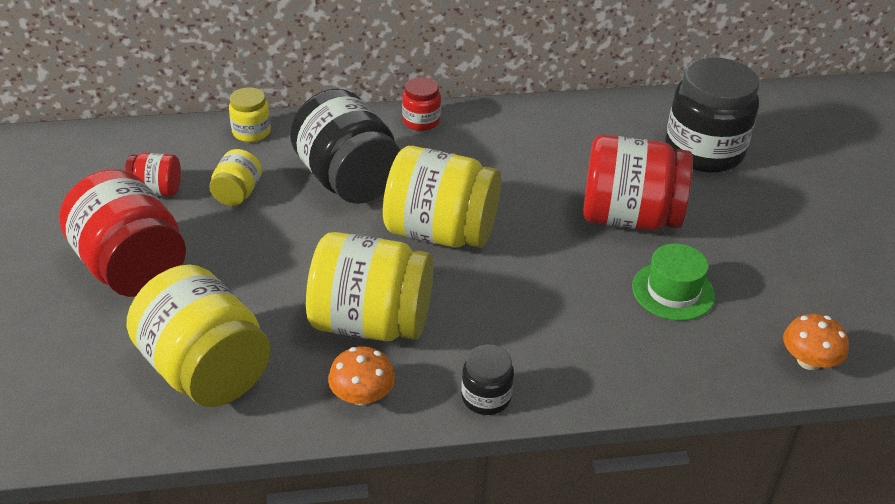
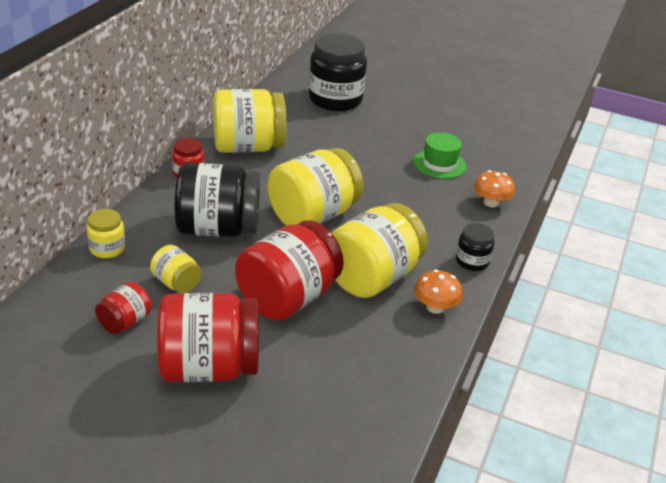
camera: 60 degrees left, 5 degrees down
(205, 370) = (357, 367): yellow jar -> yellow jar (248, 147)
(629, 217) = (367, 148): red jar -> red jar (287, 298)
(808, 361) = (521, 152): orange mushroom -> orange mushroom (491, 203)

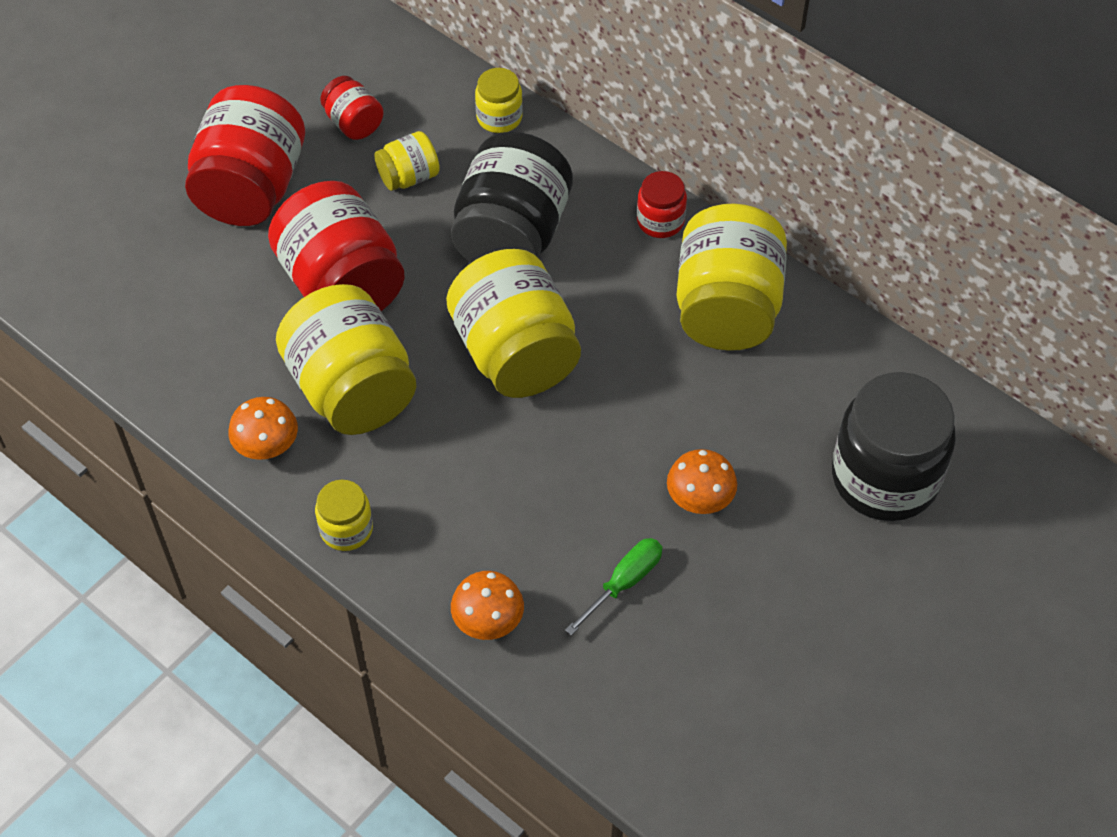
camera: 110 degrees right, 20 degrees up
(376, 147) = (700, 498): none -> orange mushroom
(439, 164) = (624, 582): green hat -> green screwdriver
(472, 261) = (346, 529): black jar -> yellow jar

